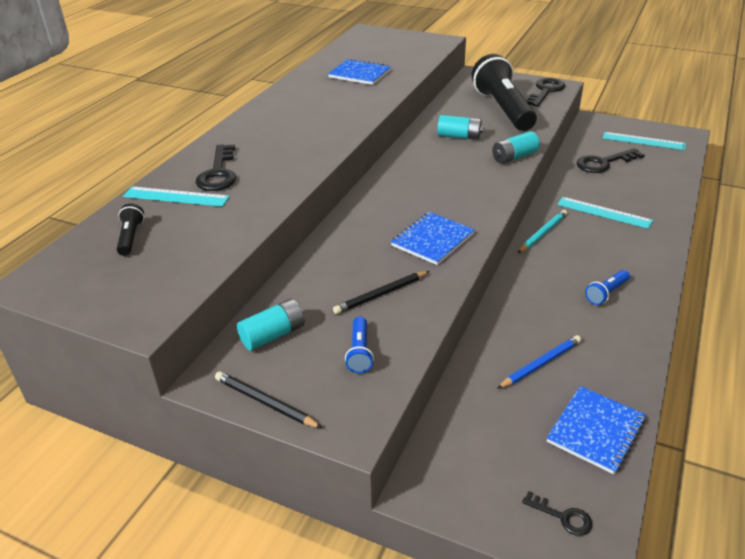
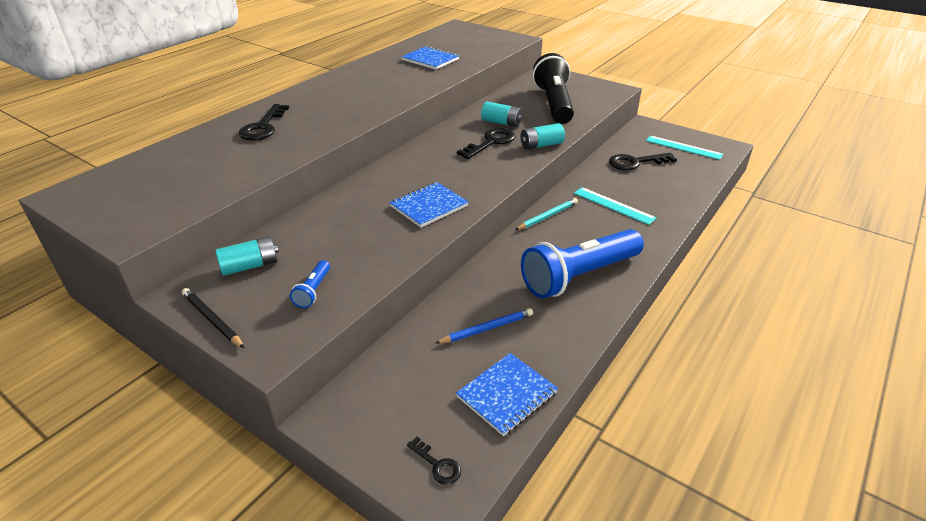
camera: 10 degrees right, 0 degrees up
(131, 237) = (162, 169): black flashlight -> none
(176, 197) = (218, 141): turquoise ruler -> none
(381, 294) = (359, 245): black pencil -> none
(545, 91) = (601, 93): black key -> black key (490, 142)
(606, 293) = (579, 276): blue flashlight -> blue flashlight, size x2.45

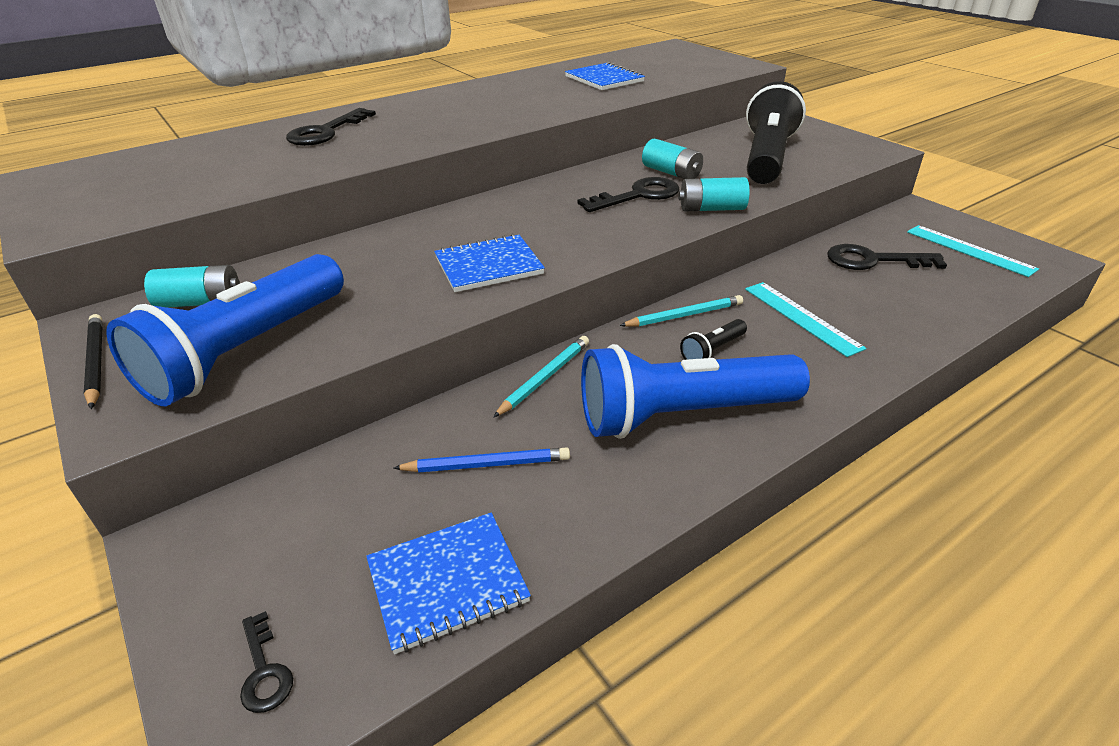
camera: 20 degrees right, 0 degrees up
(313, 290) = (247, 350): blue flashlight -> blue flashlight, size x2.45
(488, 271) = (545, 378): none -> turquoise pencil
(575, 235) = (712, 350): none -> black flashlight

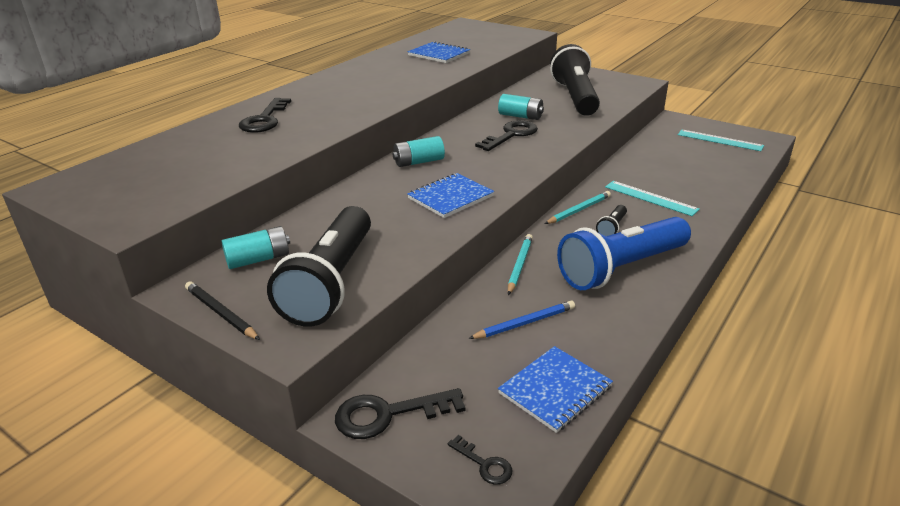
camera: 20 degrees left, 5 degrees down
(247, 350) = (331, 282): blue flashlight -> black flashlight
(711, 209) = (566, 136): turquoise battery -> turquoise battery (419, 162)
(873, 260) = (669, 156): black key -> black key (389, 414)

